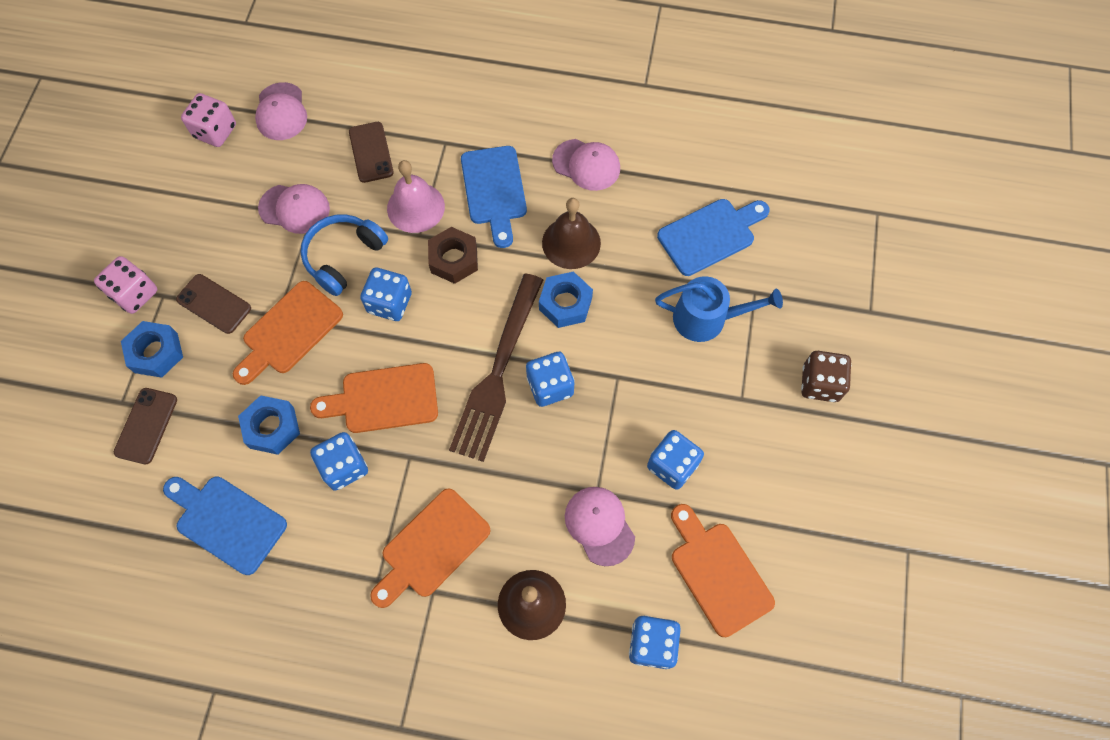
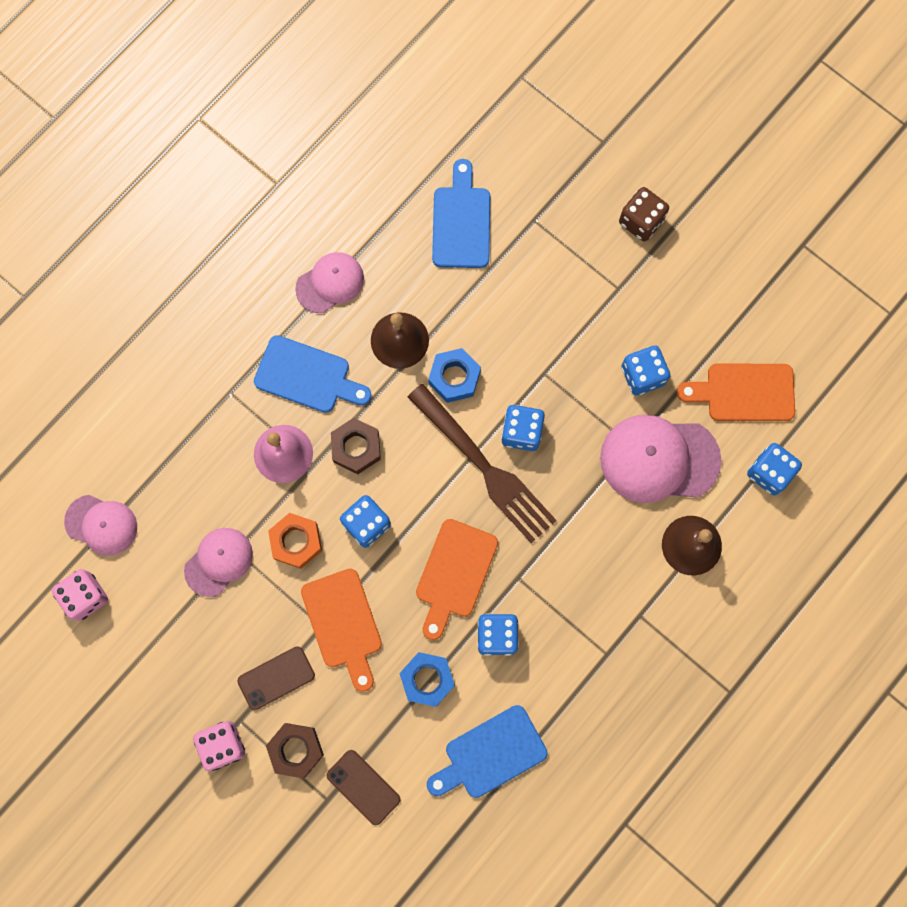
camera: 60 degrees left, 10 degrees up
(156, 352) = (296, 750): blue nut -> brown nut
(343, 257) = (296, 542): blue headphones -> orange nut
(371, 152) = (199, 464): brown phone -> none
(431, 547) = (604, 599): orange cutting board -> none
(599, 525) = (659, 459): pink cap -> pink cap, size x1.64
(706, 318) = (535, 272): blue watering can -> none

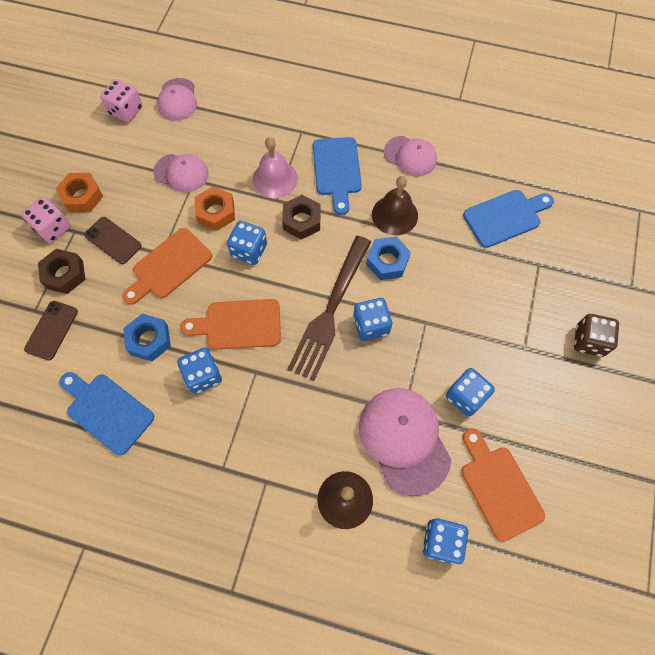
camera: 65 degrees right, 10 degrees down
(193, 695) = (82, 196): none -> orange nut

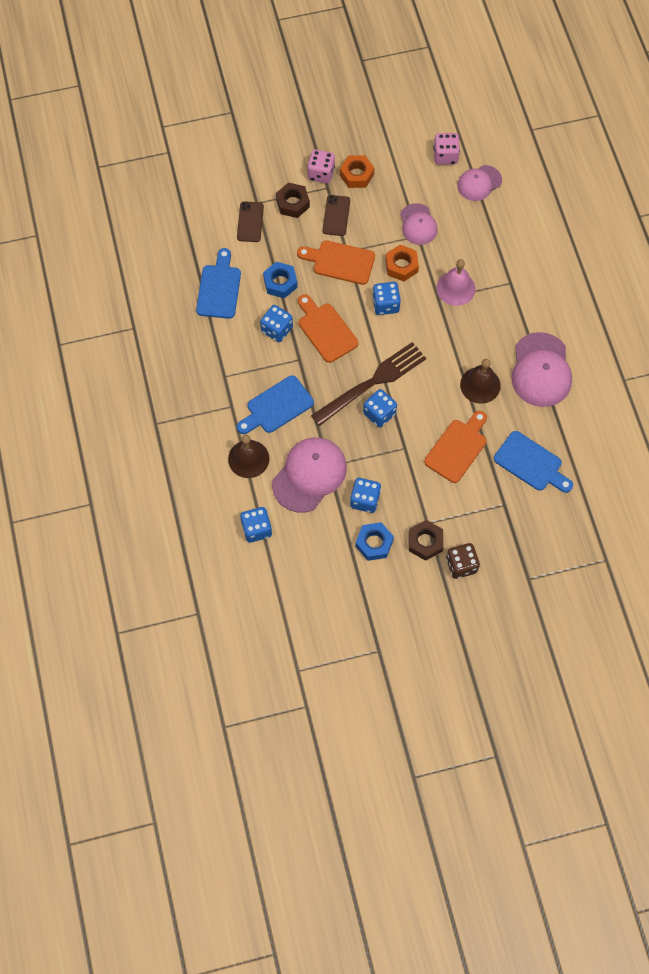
camera: 60 degrees right, 0 degrees up
(51, 330) = (250, 222): brown phone -> brown phone turned 75 degrees counterclockwise
(302, 220) = (432, 325): brown nut -> brown nut (425, 542)
(330, 311) = (373, 382): brown fork -> brown fork turned 150 degrees clockwise
(337, 170) = (492, 326): blue cutting board -> blue cutting board (276, 406)
(387, 261) = (437, 399): blue nut -> blue nut (374, 543)
(410, 156) = (541, 370): pink cap -> pink cap, size x1.64
(498, 487) = (313, 549): orange cutting board -> orange cutting board (457, 448)

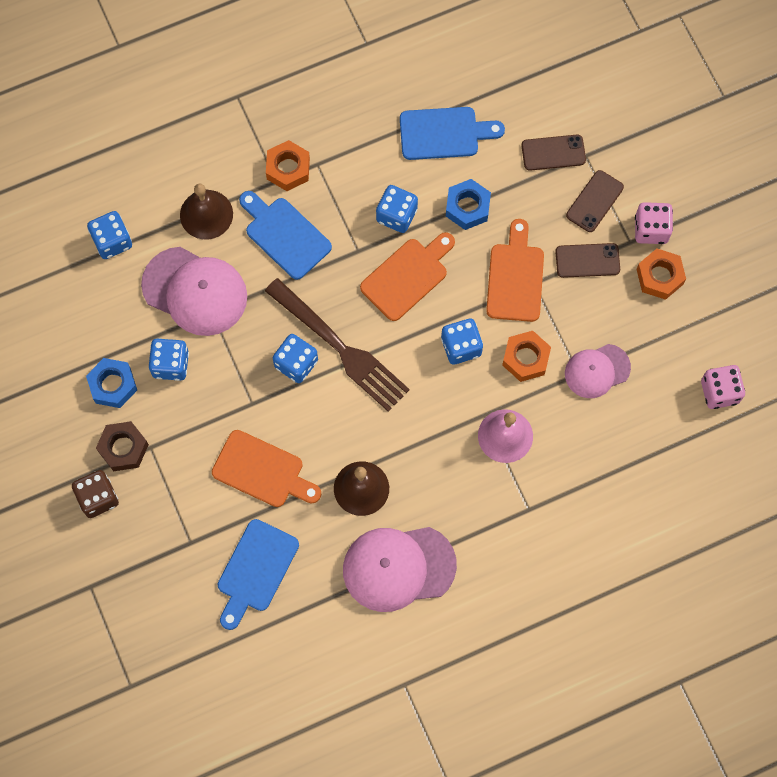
camera: 80 degrees right, 5 degrees up
(224, 396) = (288, 169): none -> orange nut
(293, 203) = (594, 201): brown nut -> brown phone
(479, 183) = (684, 445): pink cap -> none

